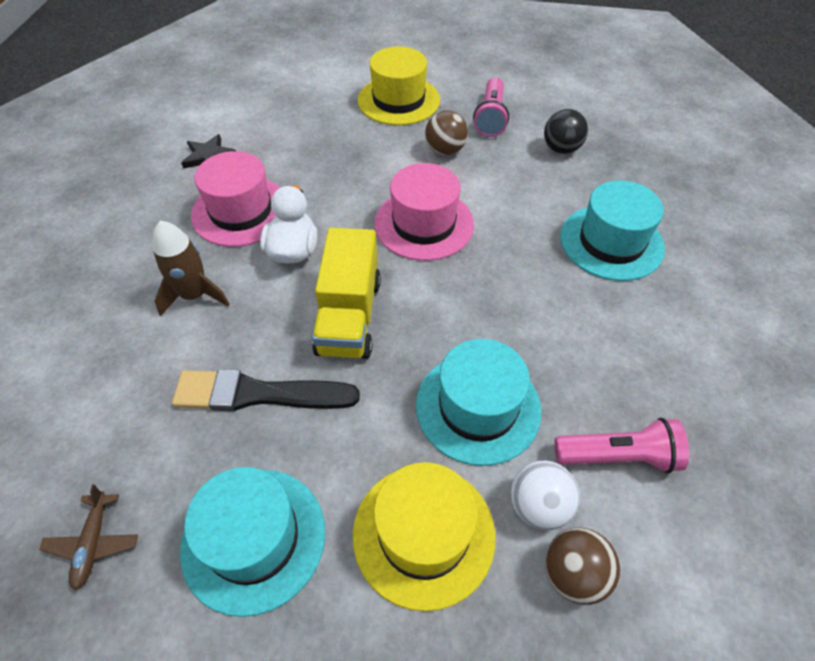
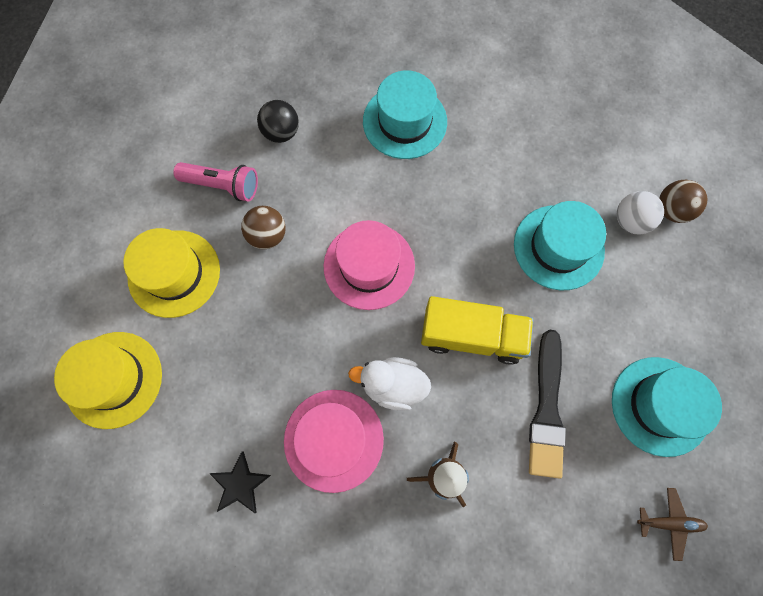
camera: 85 degrees left, 20 degrees up
(423, 534) = (651, 294): yellow hat -> yellow hat (114, 379)
(618, 456) = (595, 166): pink flashlight -> none

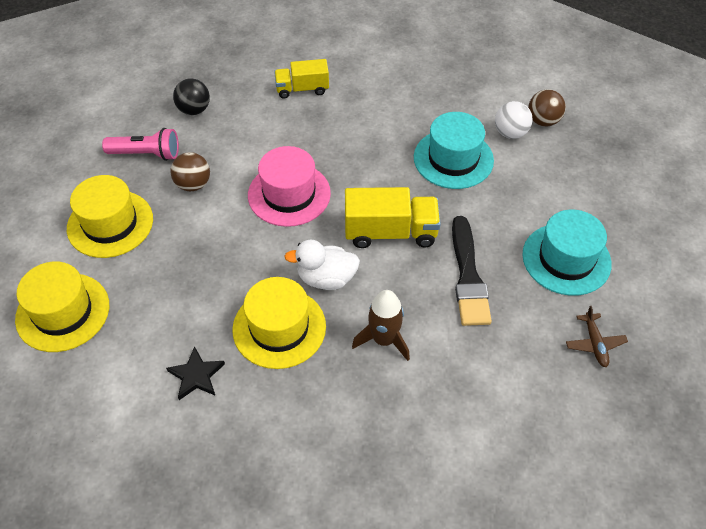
camera: 10 degrees left, 20 degrees down
(333, 440) = (279, 328): pink hat -> yellow hat
(405, 121) = (302, 89): turquoise hat -> yellow truck
(669, 522) = (594, 343): brown plane -> brown plane turned 90 degrees clockwise

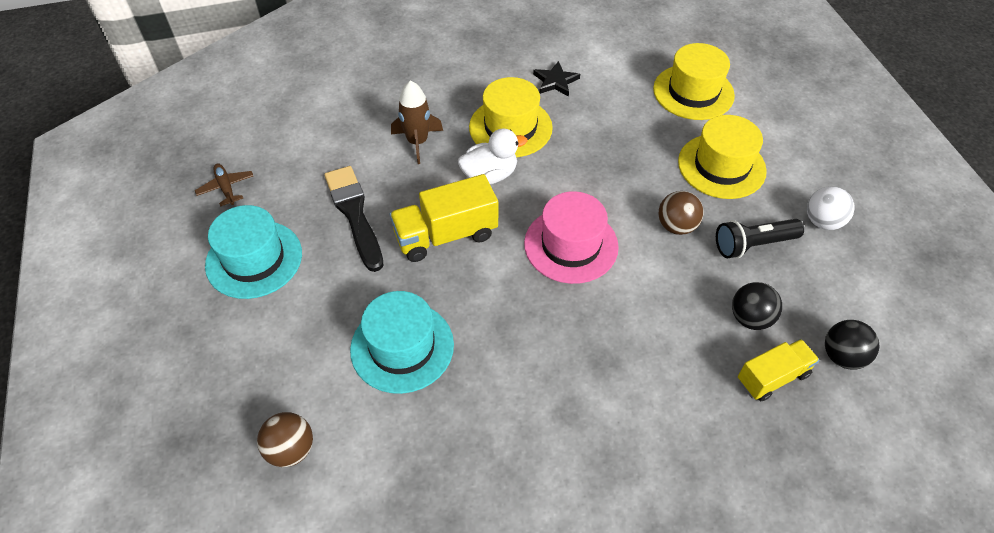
camera: 160 degrees right, 0 degrees up
(146, 154) = (753, 245): pink flashlight -> black flashlight
(155, 75) = (842, 356): none -> black ball
(302, 89) = (640, 397): yellow truck -> yellow truck (772, 377)
(510, 133) = (335, 412): white ball -> white ball (822, 222)

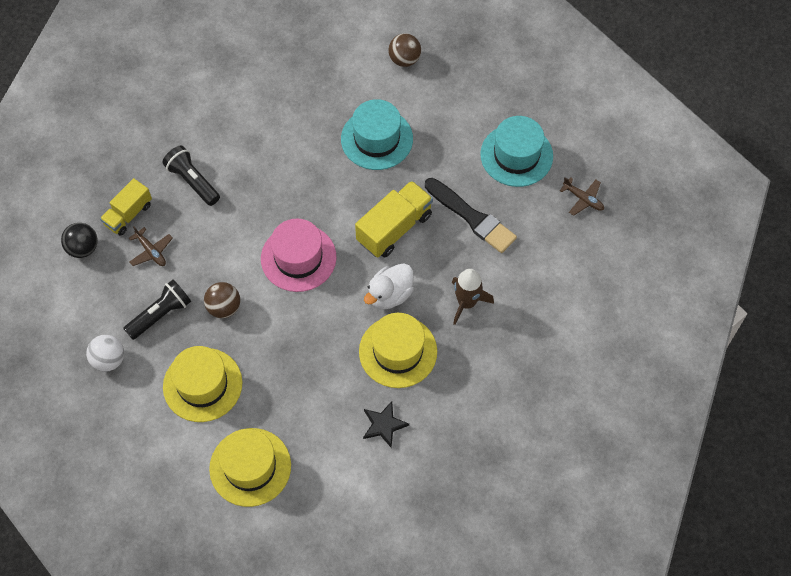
camera: 155 degrees right, 10 degrees up
(671, 389) = (192, 181): none -> black flashlight
(750, 318) = (151, 251): black ball -> brown plane

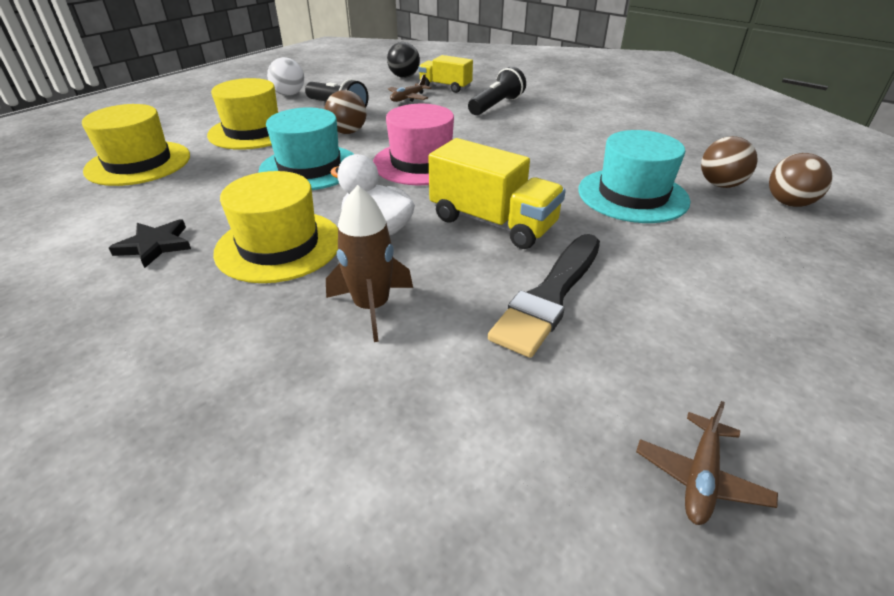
camera: 80 degrees right, 25 degrees down
(374, 83) = (720, 185): none -> brown ball
(516, 155) = (725, 341): turquoise hat -> turquoise hat (309, 167)

